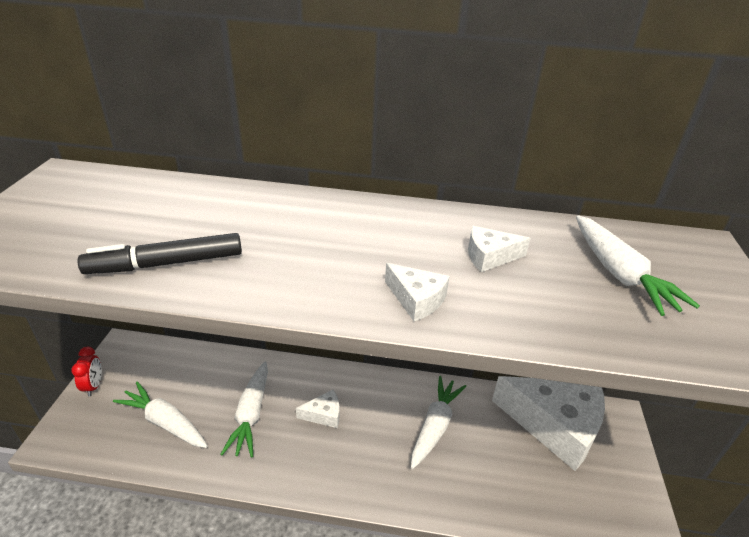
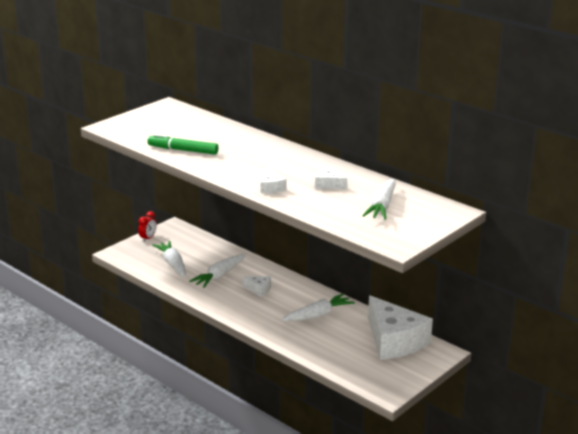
camera: 35 degrees right, 10 degrees down
(166, 263) = (183, 150): black marker -> green marker

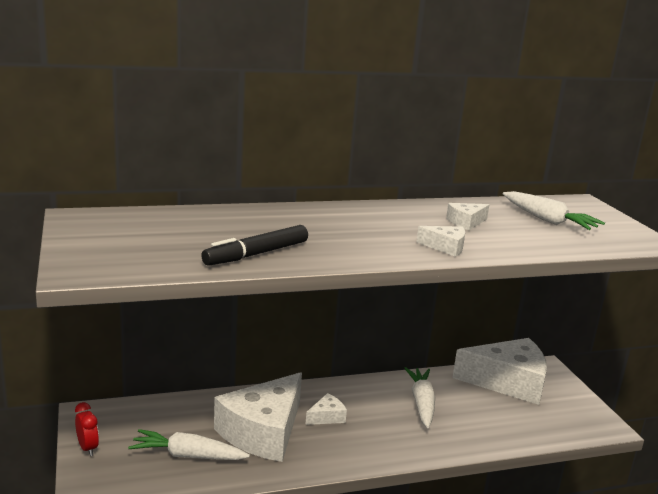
camera: 60 degrees left, 5 degrees down
(183, 150) = (256, 254): green marker -> black marker
(219, 276) = (263, 431): white carrot -> white cheese

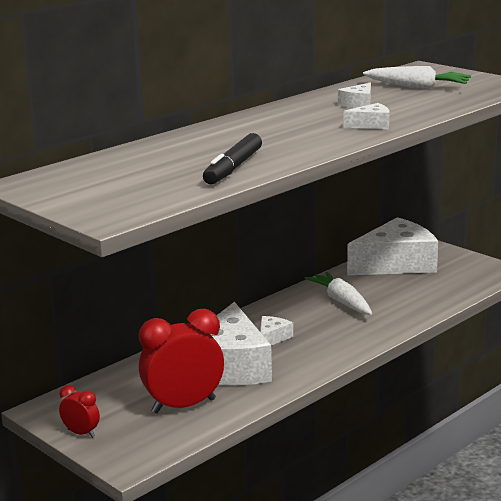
camera: 25 degrees left, 0 degrees up
(188, 456) = (183, 406): white carrot -> red clock

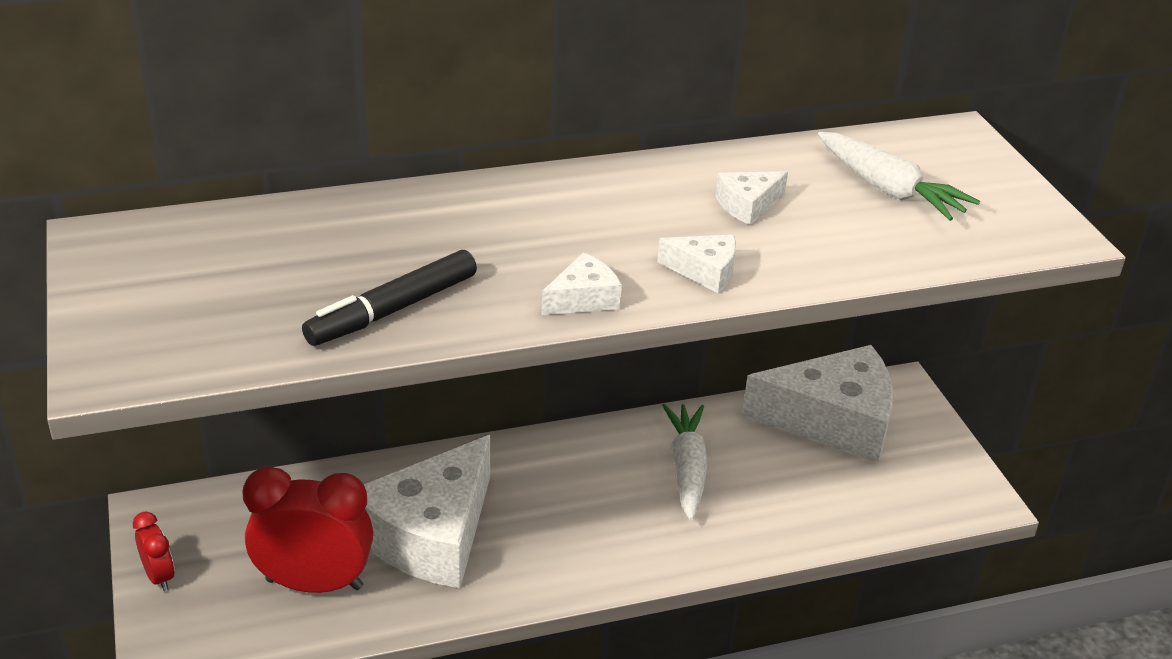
camera: 25 degrees right, 15 degrees up
(272, 338) = (533, 502): white cheese -> white cheese (583, 299)

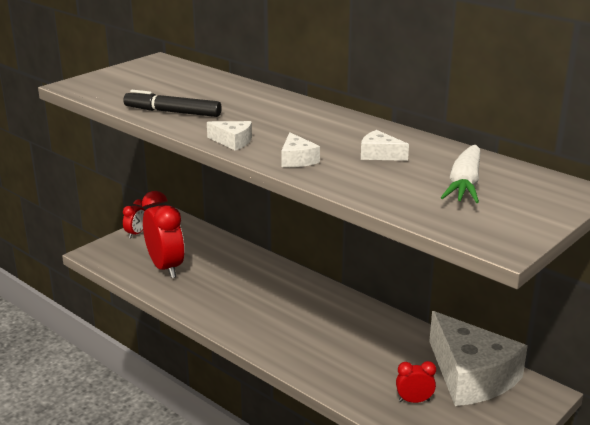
camera: 60 degrees right, 10 degrees down
(431, 534) = (226, 283): white cheese -> none
(687, 469) = (360, 338): white carrot -> none
(846, 489) = (414, 401): none -> red clock

